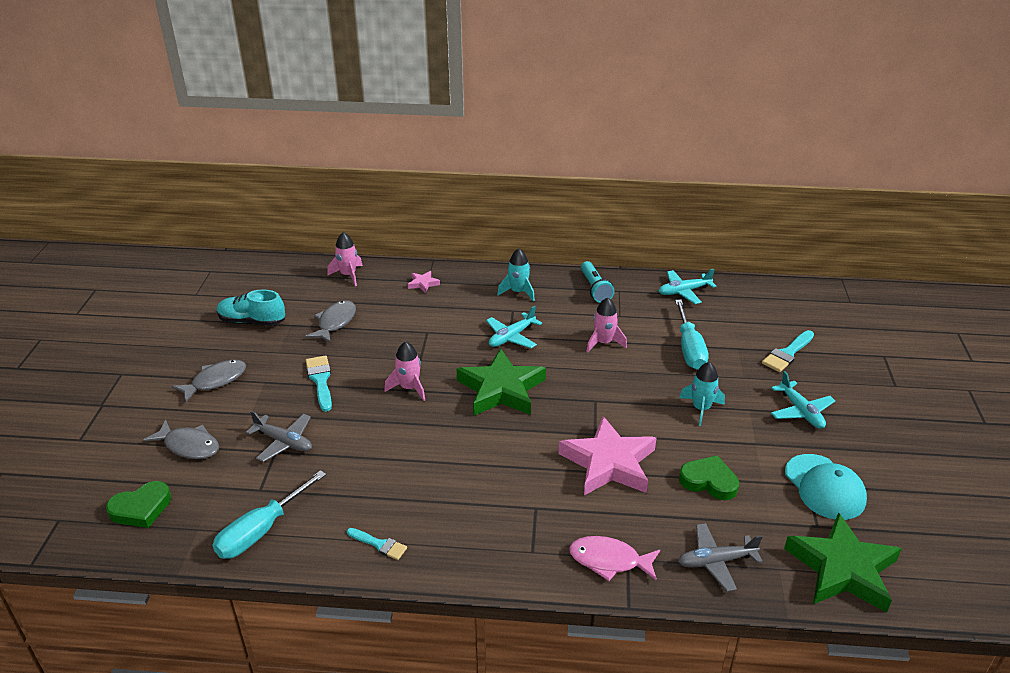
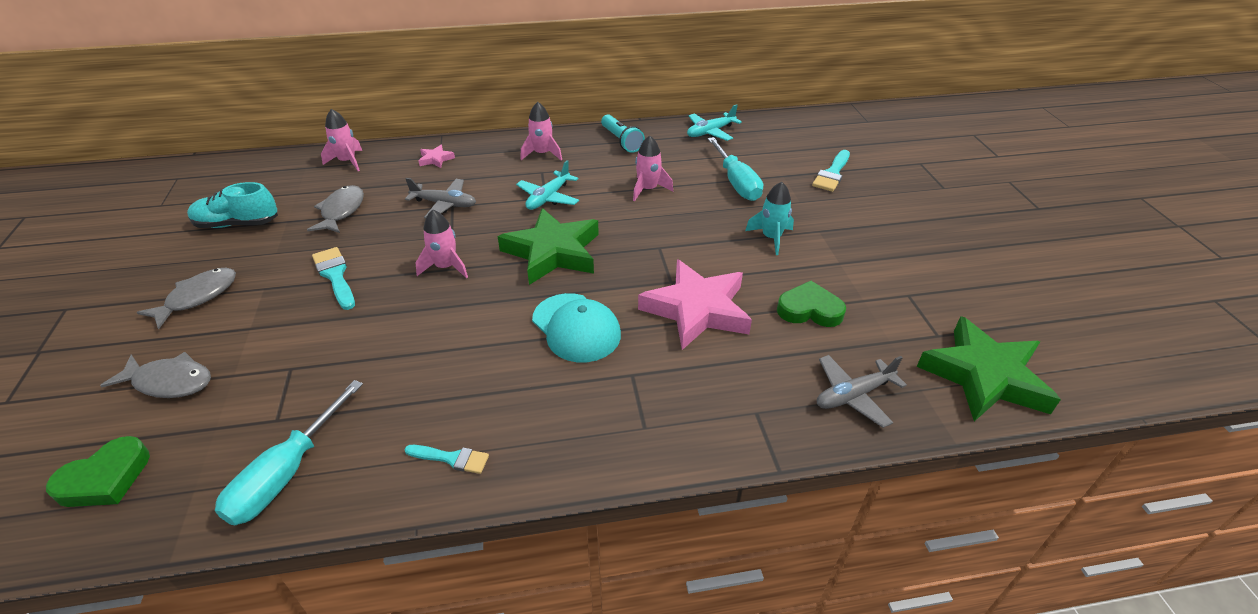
camera: 15 degrees left, 5 degrees up
(284, 442) = (300, 354): grey plane -> grey plane (444, 204)
(518, 292) = (542, 154): turquoise rocket -> pink rocket
(609, 560) = (737, 419): pink fish -> none
(801, 411) = (869, 225): turquoise plane -> none
(824, 487) = (926, 294): turquoise cap -> turquoise cap (576, 328)

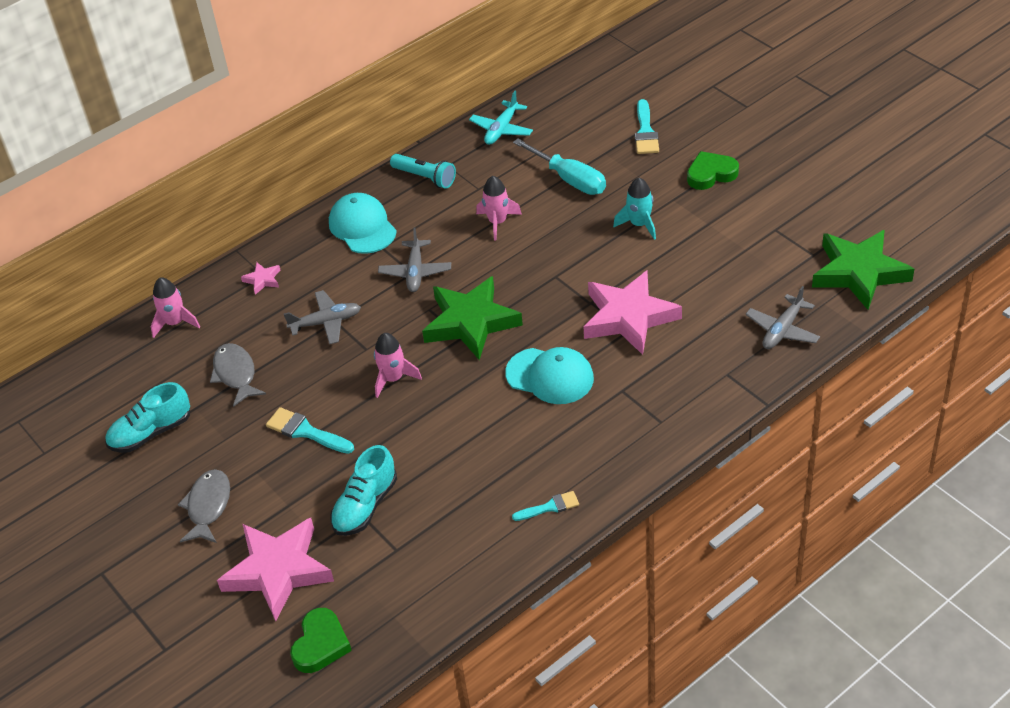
camera: 25 degrees left, 5 degrees up
(169, 382) = (278, 571): grey fish -> pink star
(287, 473) = (446, 574): turquoise screwdriver -> none
(302, 362) = (365, 506): none -> turquoise shoe
(542, 154) = (362, 227): pink rocket -> turquoise cap
(548, 198) = (415, 272): turquoise plane -> grey plane
(809, 310) = (711, 277): green heart -> green heart (711, 174)

